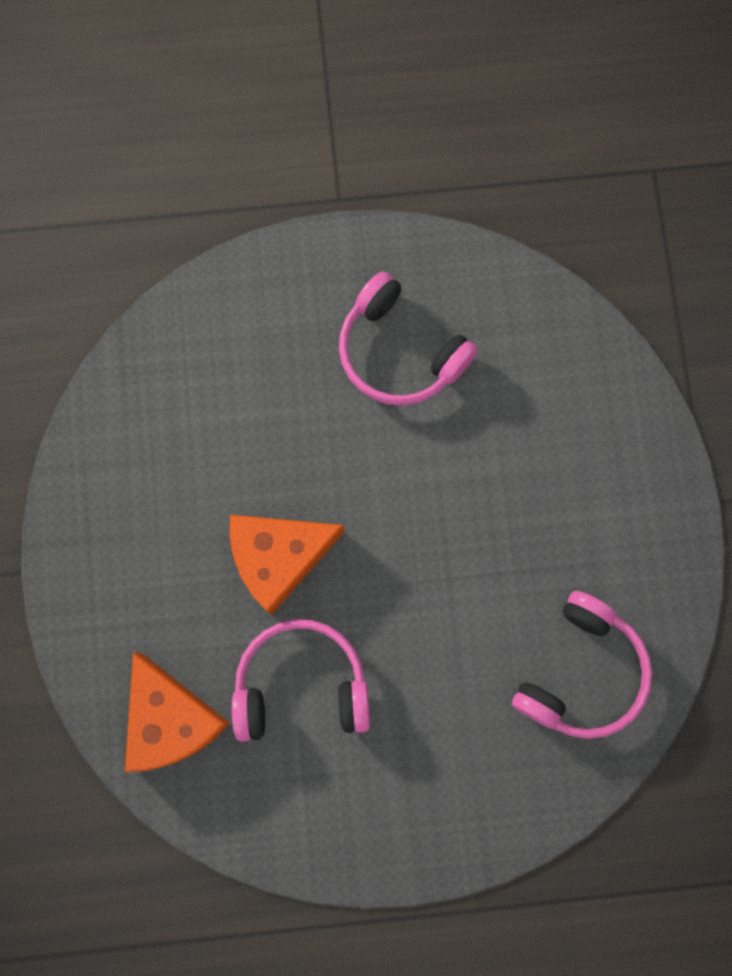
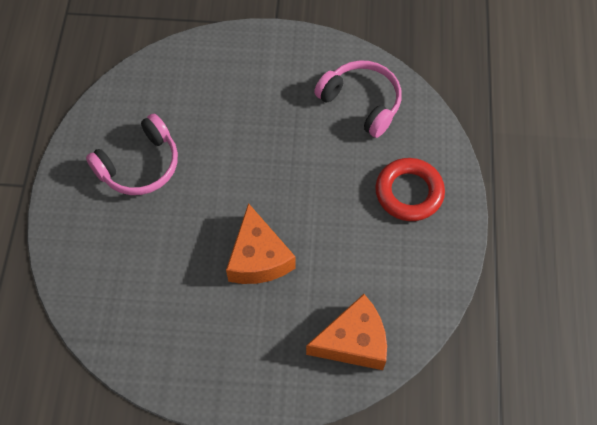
camera: 80 degrees left, 15 degrees down
(301, 685) = (344, 257): pink headphones -> none
(428, 772) = (409, 192): none -> red ring

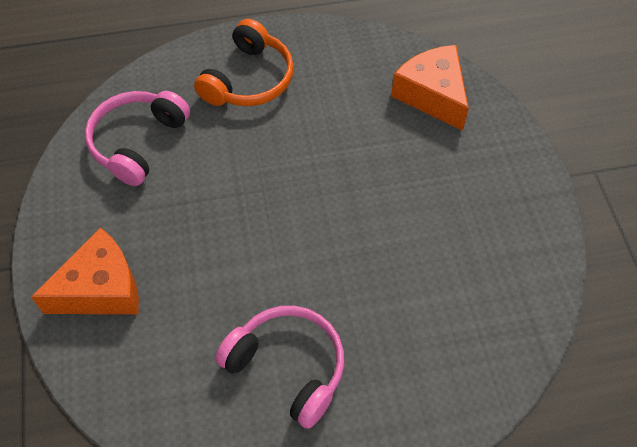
camera: 105 degrees left, 5 degrees down
(258, 258) = (372, 198): orange cheese -> orange cheese (101, 289)
(409, 192) = (249, 79): red ring -> orange headphones

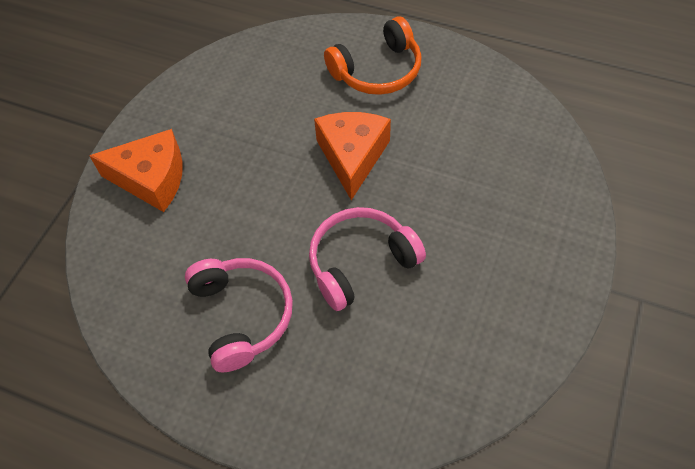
camera: 35 degrees right, 0 degrees up
(138, 142) = (256, 81): pink headphones -> pink headphones (361, 262)
(432, 95) = (529, 155): orange cheese -> orange cheese (352, 156)

